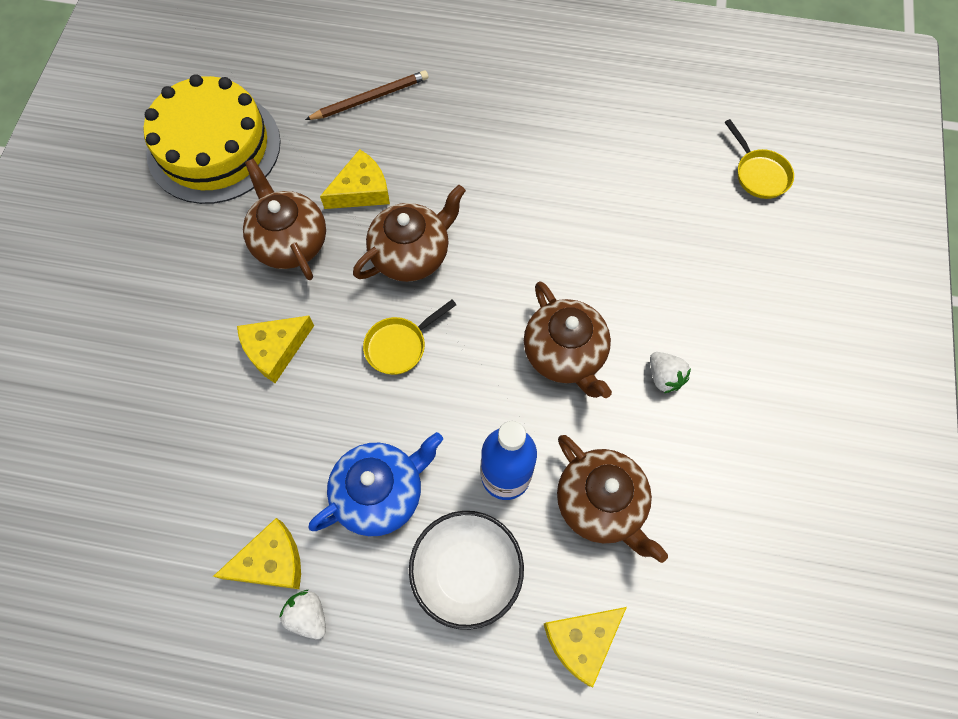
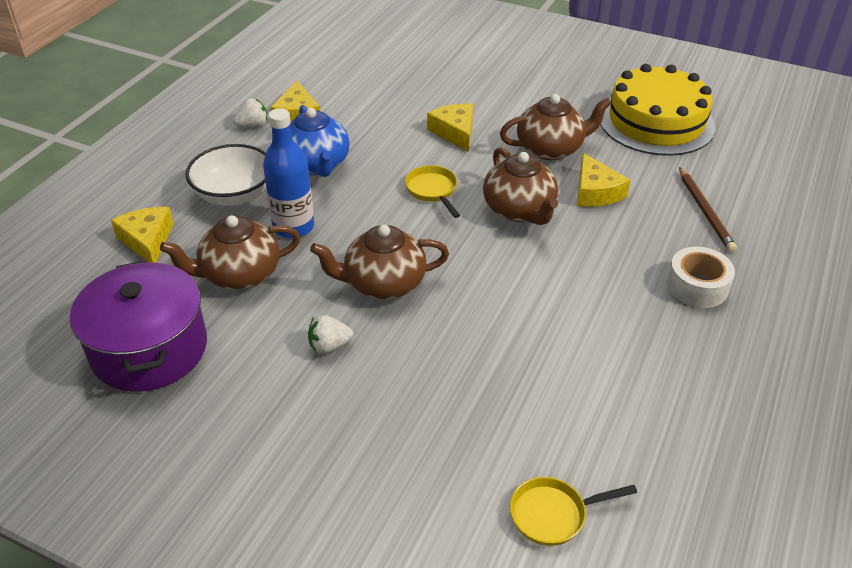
camera: 105 degrees right, 25 degrees down
(481, 100) = (697, 286): none -> white tape
(735, 548) = (149, 349): none -> purple pot

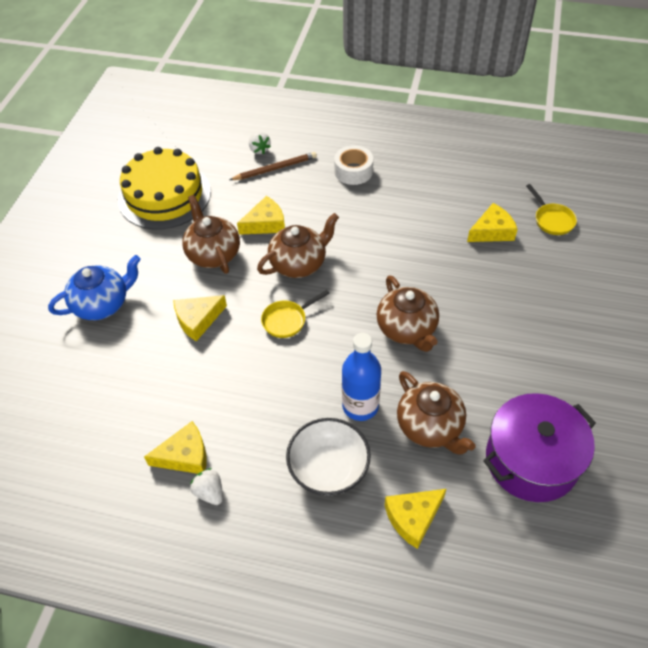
camera: 100 degrees left, 10 degrees up
(316, 165) = (268, 414): blue teapot -> blue teapot (102, 304)
(329, 346) = (480, 346): white strawberry -> white strawberry (259, 149)
(540, 419) = (492, 231): none -> yellow cheese

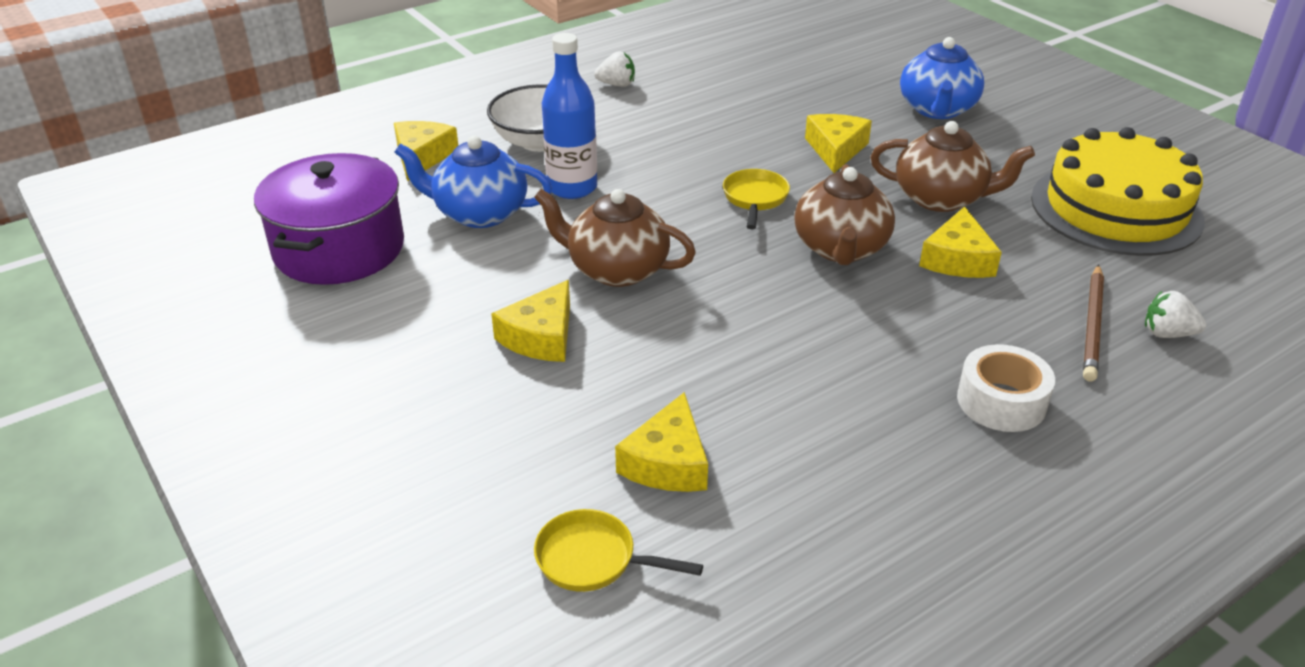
camera: 130 degrees right, 15 degrees down
(185, 456) = (671, 87): yellow cheese -> yellow cheese (541, 336)
(430, 427) = (479, 213): brown teapot -> blue teapot

